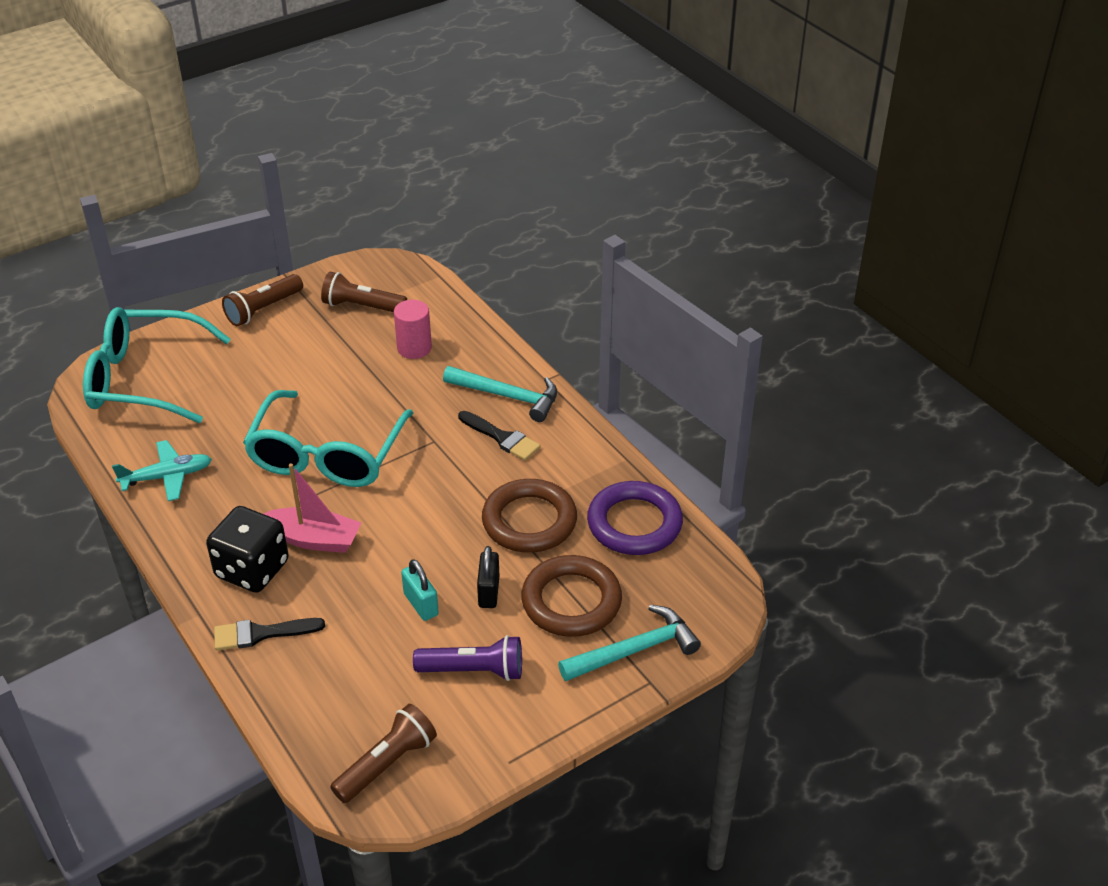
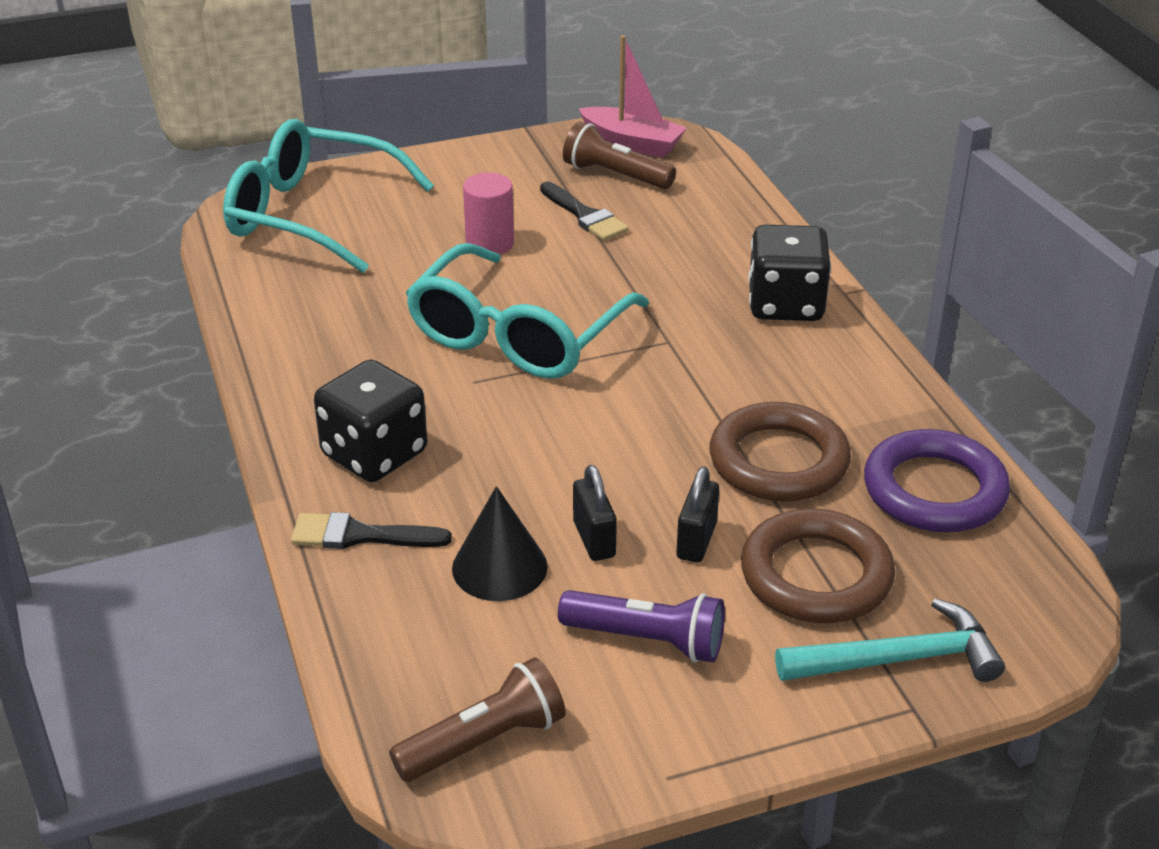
camera: 15 degrees right, 5 degrees down
(167, 477) = (301, 327): turquoise plane -> none
(263, 309) = (486, 161): brown flashlight -> none
(314, 539) = (469, 432): pink boat -> pink boat (632, 143)
(363, 638) = (499, 567): none -> black cone
(414, 348) = (671, 230): pink cylinder -> pink cylinder (490, 243)
(421, 604) = (594, 539): turquoise padlock -> black padlock
(502, 438) = (764, 352): black brush -> black brush (585, 215)
(507, 396) = (785, 304): turquoise hammer -> black dice

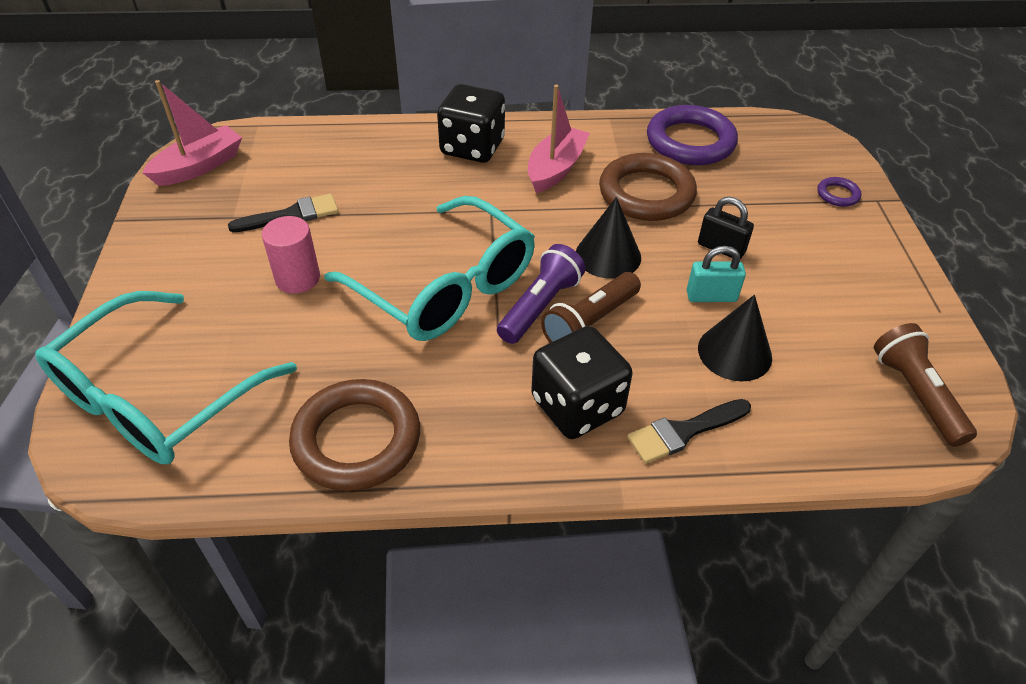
camera: 75 degrees left, 10 degrees up
(360, 535) = (683, 432): black brush -> black brush turned 45 degrees clockwise
(594, 539) = (711, 296): black padlock -> turquoise padlock
(615, 175) = (242, 186): brown flashlight -> brown flashlight (590, 323)
(630, 444) = (608, 255): none -> black cone
(647, 640) = (817, 293): purple flashlight -> purple flashlight (540, 306)
(784, 377) = (556, 169): none -> pink boat
(816, 575) = (761, 206): brown ring -> brown ring (357, 439)
(898, 659) = (837, 195): turquoise hammer -> purple ring

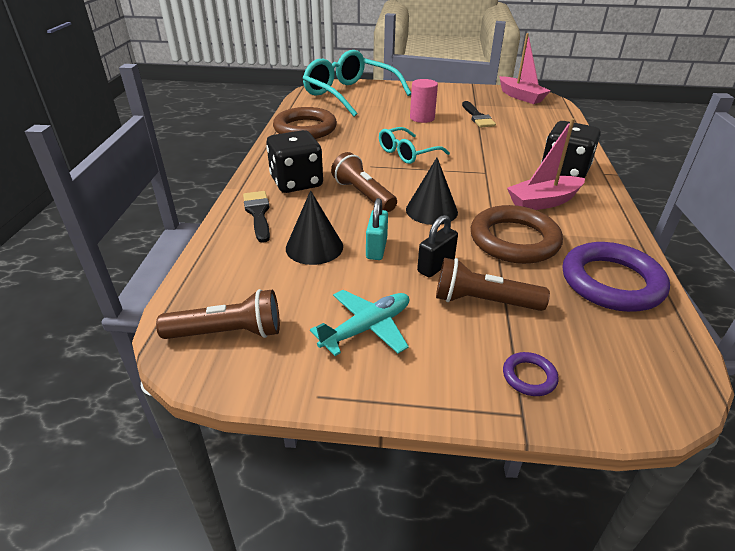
camera: 100 degrees right, 10 degrees down
(446, 288) = (407, 153): turquoise glasses -> turquoise glasses, size x0.54
(540, 306) = (383, 180): purple flashlight -> none
(556, 169) = (543, 202): pink boat -> pink boat turned 120 degrees clockwise
(760, 216) = (483, 301): none -> brown flashlight
(843, 290) = (367, 328): none -> turquoise plane

